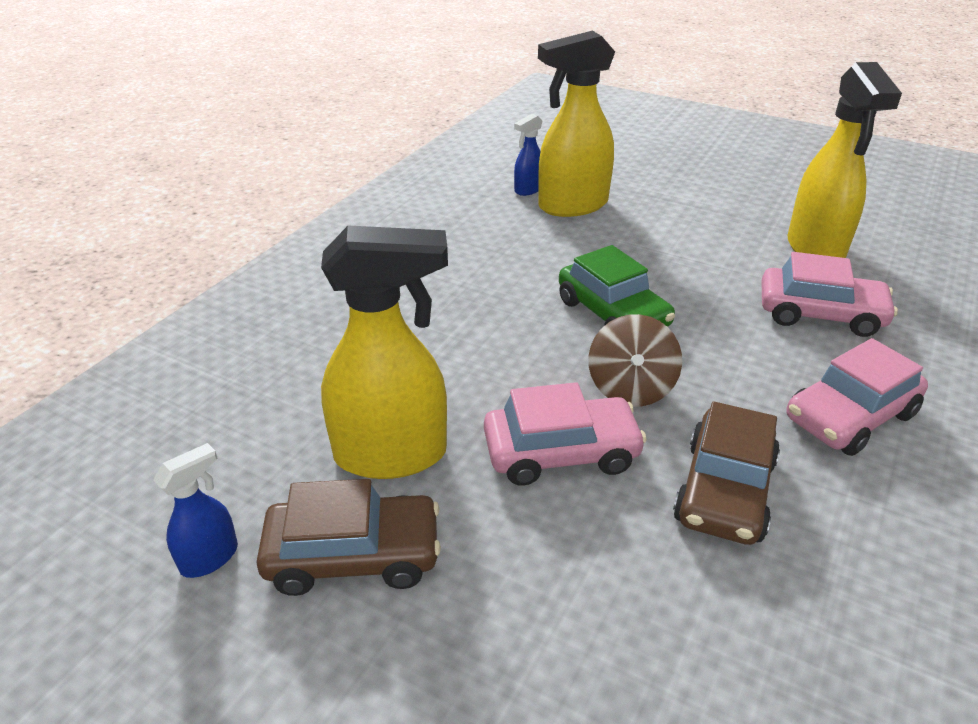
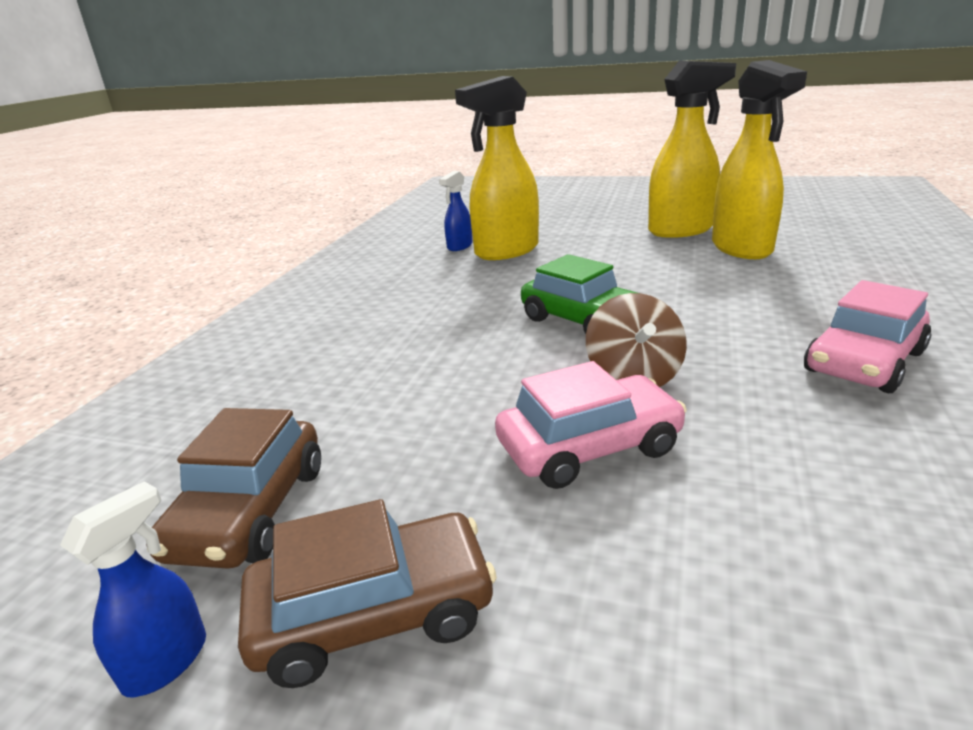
camera: 10 degrees left, 10 degrees down
(392, 455) = (392, 487): yellow spray bottle -> yellow spray bottle (681, 230)
(724, 491) = (786, 449): brown car -> brown car (250, 511)
(820, 314) = (778, 290): pink car -> none

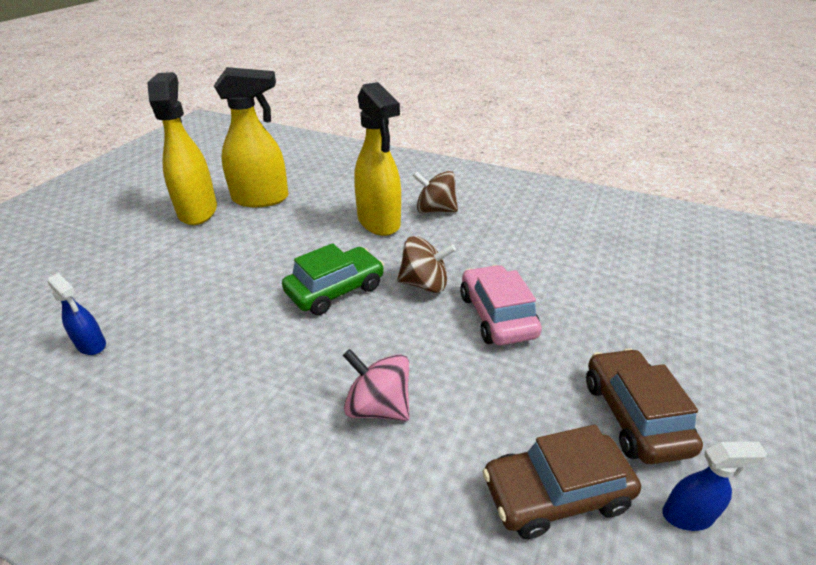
camera: 85 degrees left, 10 degrees up
(167, 662) = (688, 515): blue spray bottle -> blue spray bottle turned 135 degrees clockwise
(250, 511) = (556, 493): brown car -> brown car turned 150 degrees clockwise
(394, 375) = (378, 406): none -> pink spinning top
(506, 251) = (145, 312): yellow spray bottle -> yellow spray bottle (379, 222)
(864, 362) = (435, 210): pink car -> brown spinning top

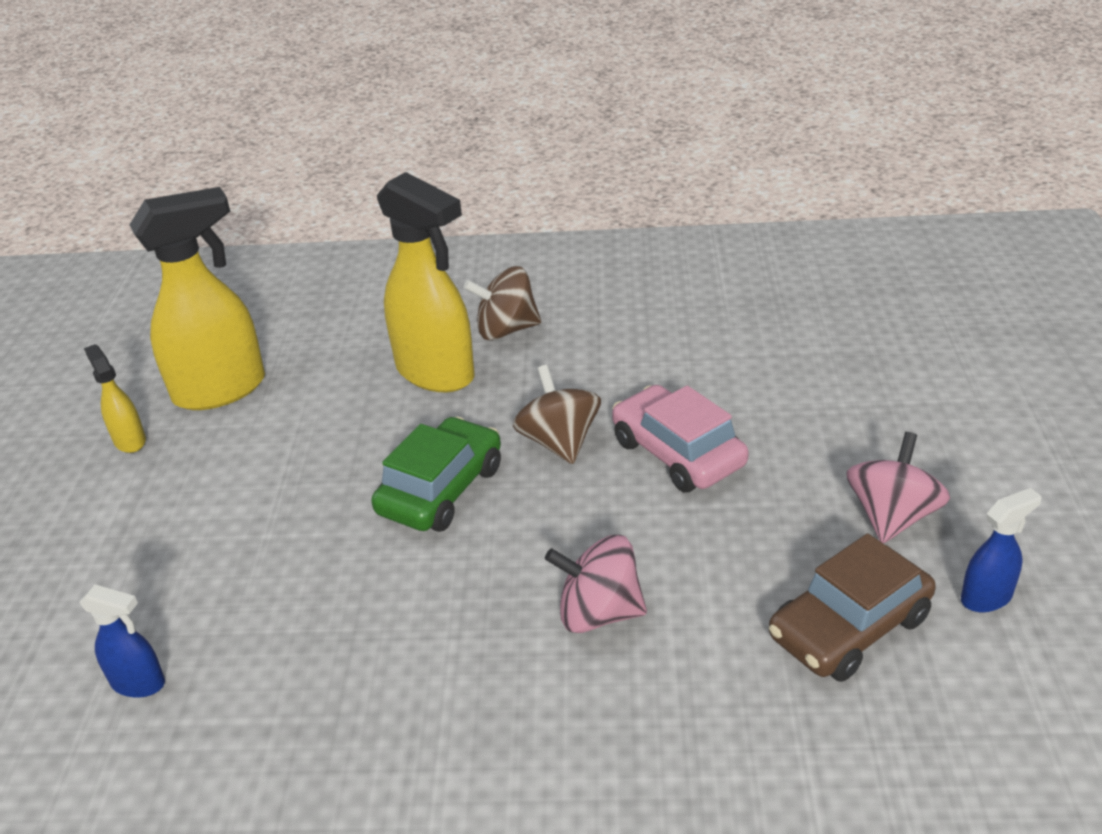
camera: 20 degrees left, 0 degrees up
(198, 211) = (129, 440): yellow spray bottle -> yellow spray bottle, size x0.48
(424, 284) = (559, 442): brown spinning top -> brown spinning top turned 90 degrees counterclockwise
(634, 415) = (892, 516): brown car -> pink spinning top

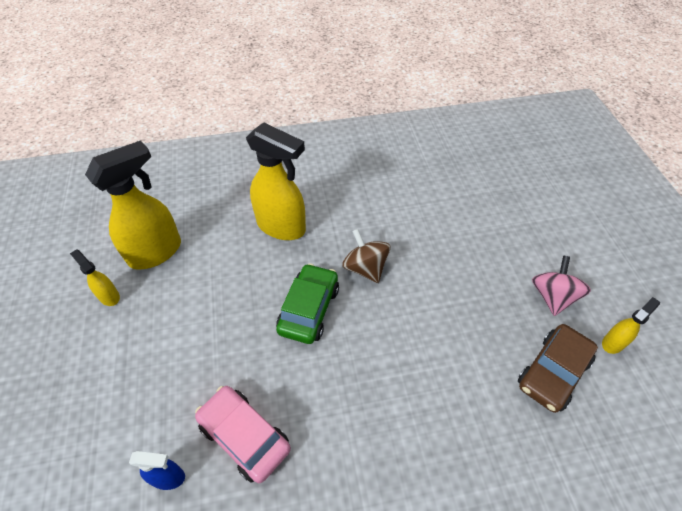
camera: 15 degrees left, 15 degrees up
(506, 330) = (313, 192): brown spinning top -> none
(599, 613) = (421, 383): pink spinning top -> none
(677, 453) = (431, 268): pink car -> pink car (244, 437)
(987, 597) = (613, 342): blue spray bottle -> yellow spray bottle

